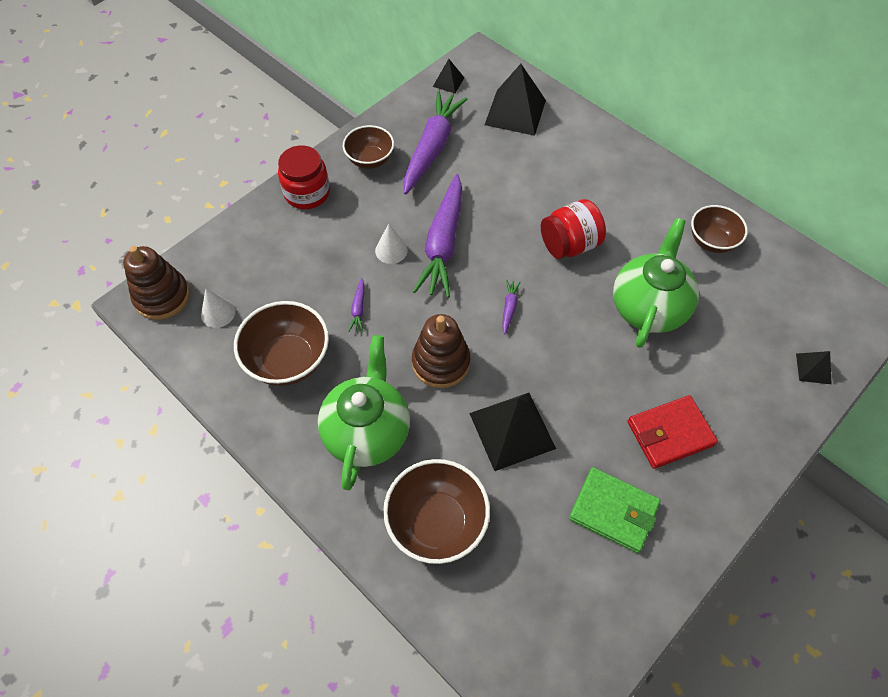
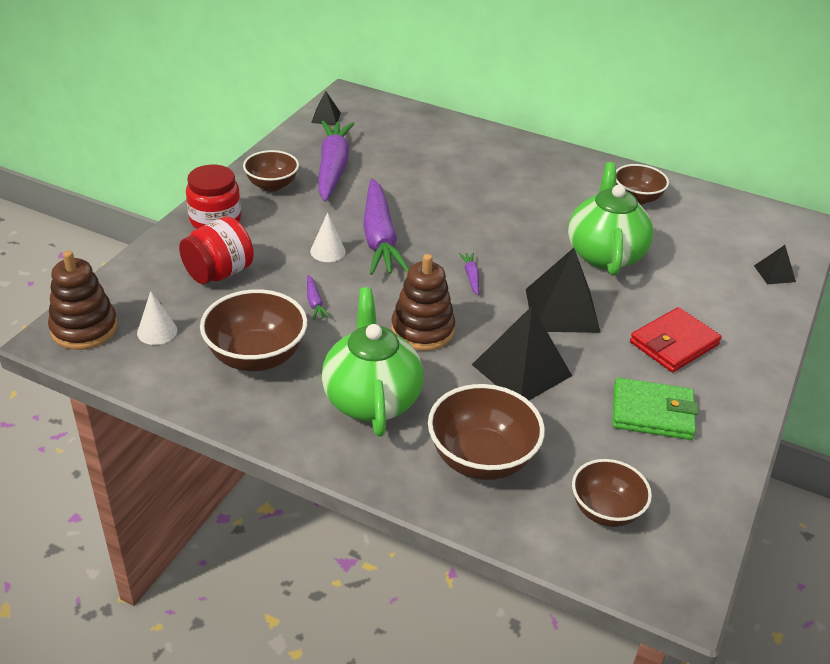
camera: 20 degrees left, 20 degrees down
(515, 112) = (404, 131): black pyramid -> black pyramid (562, 310)
(523, 610) = (605, 510): none -> brown bowl
(569, 245) = (506, 220): red jar -> red jar (219, 273)

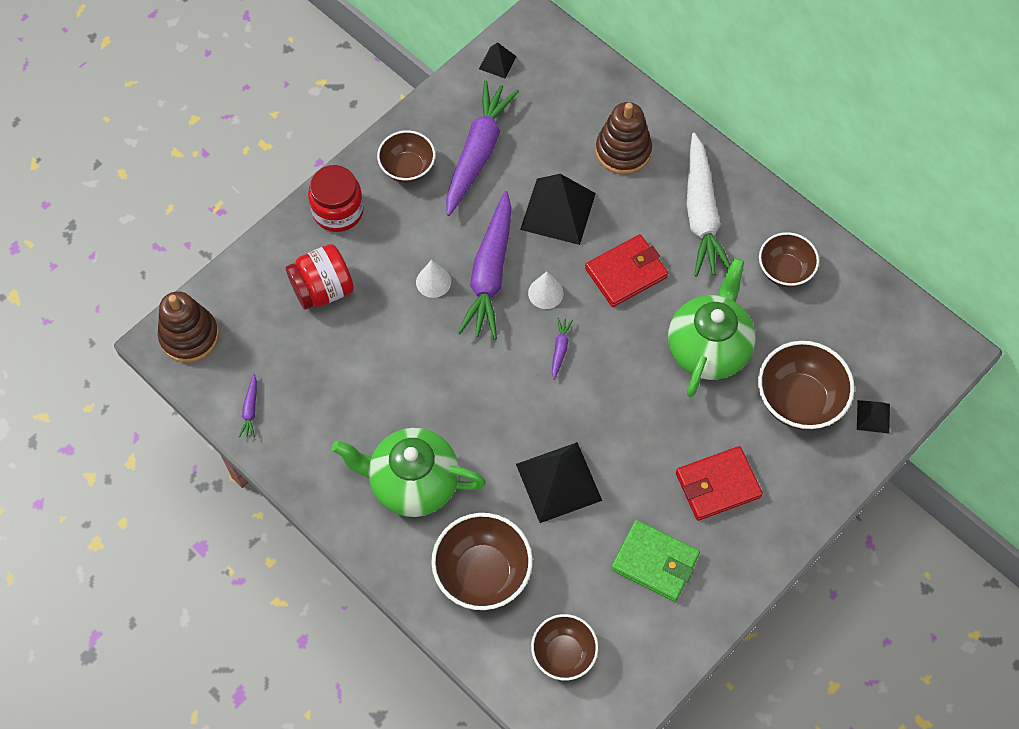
camera: 20 degrees right, 25 degrees up
(157, 331) = (250, 355): white cone -> white cone (545, 293)
(256, 357) = (328, 407): brown bowl -> brown bowl (798, 400)
(314, 302) = (400, 350): purple carrot -> purple carrot (250, 409)
(371, 399) = (412, 483): green teapot -> green teapot turned 90 degrees counterclockwise
(422, 330) = (487, 410): brown stacking toy -> brown stacking toy (623, 151)
(503, 219) = (626, 273): none -> red wallet
(546, 177) = (701, 214): none -> white carrot
(562, 310) = (630, 416): black pyramid -> black pyramid (558, 211)

